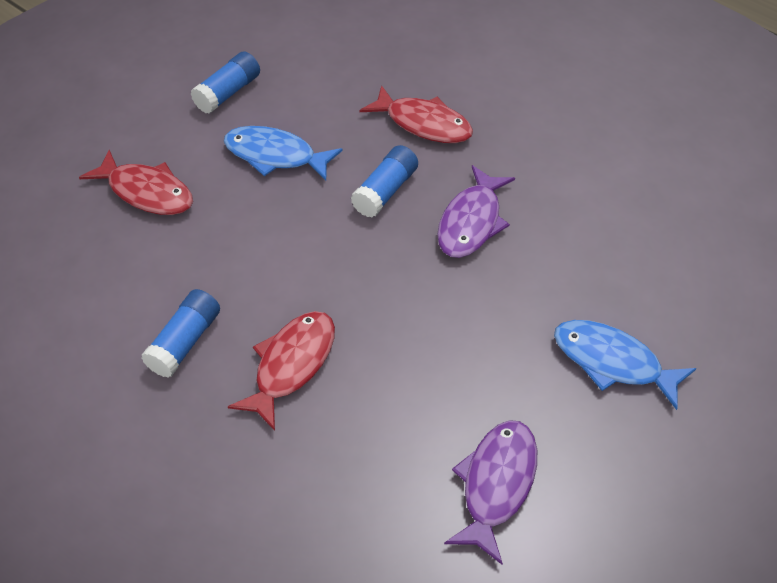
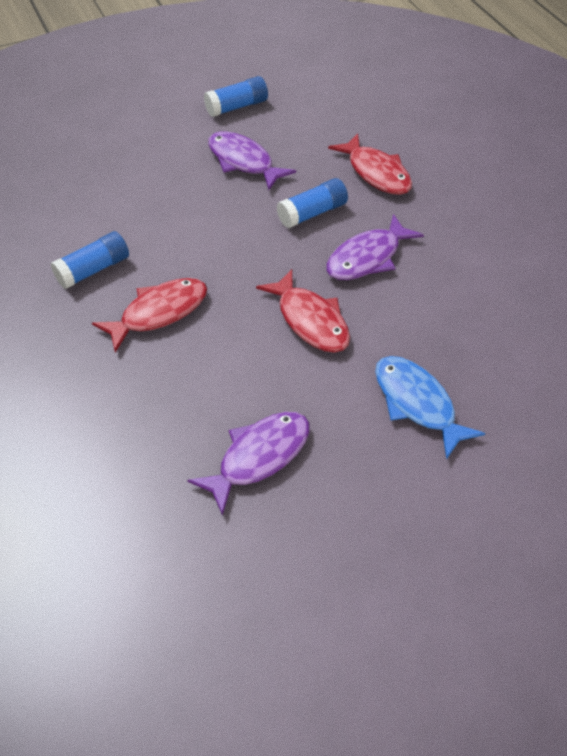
camera: 25 degrees right, 0 degrees up
(147, 192) = (133, 158): red fish -> red fish (310, 320)
(275, 156) = (243, 161): blue fish -> purple fish

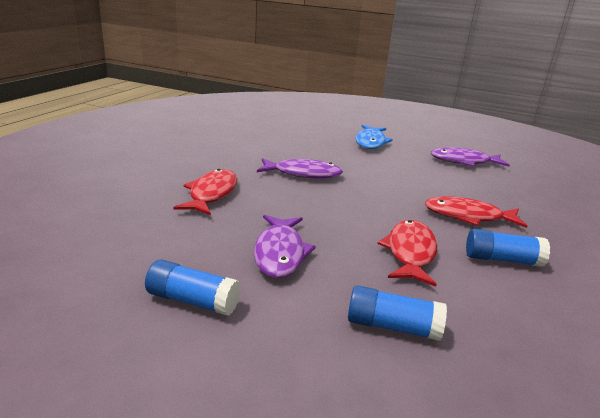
camera: 135 degrees left, 25 degrees down
(310, 320) = (377, 174): red fish -> red fish (410, 252)
(312, 213) = (293, 201): blue glue stick -> blue glue stick (392, 326)

